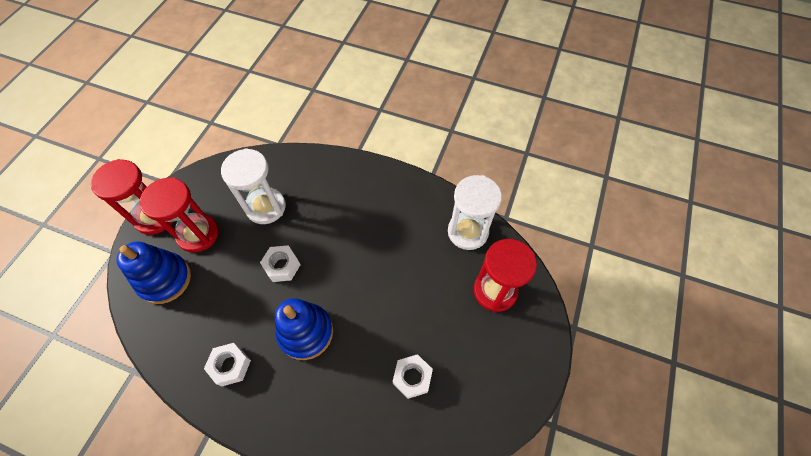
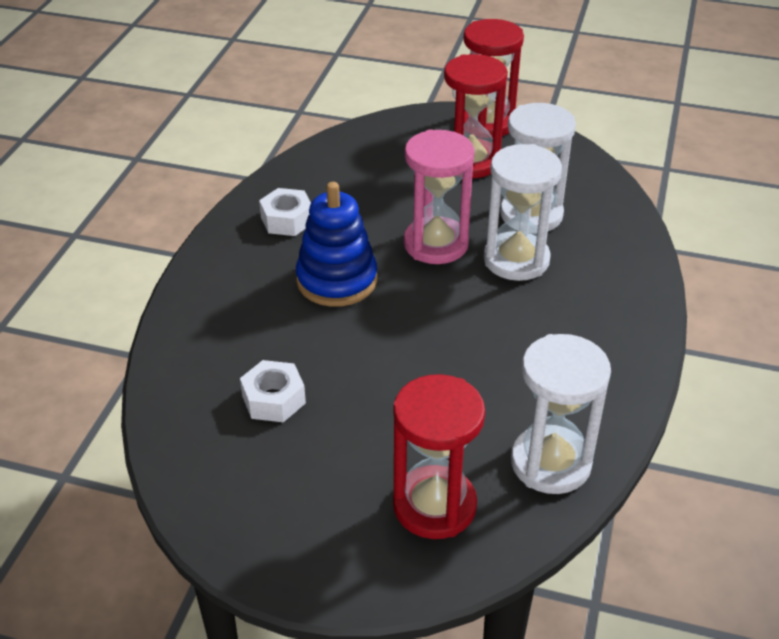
camera: 85 degrees right, 20 degrees down
(165, 279) = (398, 148): blue stacking toy -> none
(282, 266) = (436, 244): white nut -> pink hourglass
(307, 222) = (516, 260): none -> white hourglass

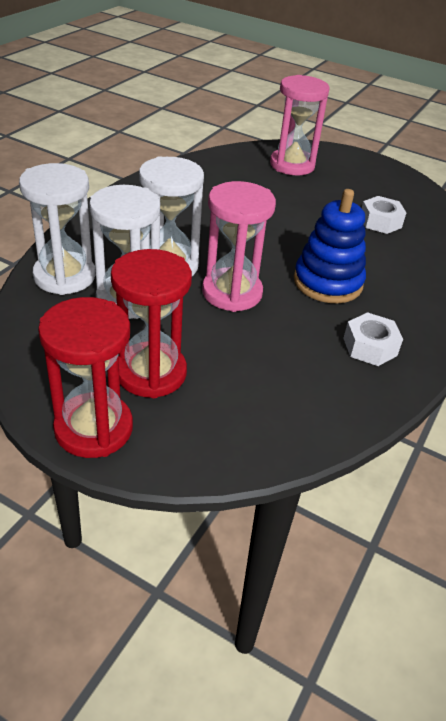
camera: 170 degrees left, 0 degrees up
(434, 506) = (292, 165): red hourglass -> pink hourglass
(550, 463) = (220, 166): white hourglass -> white hourglass (64, 276)

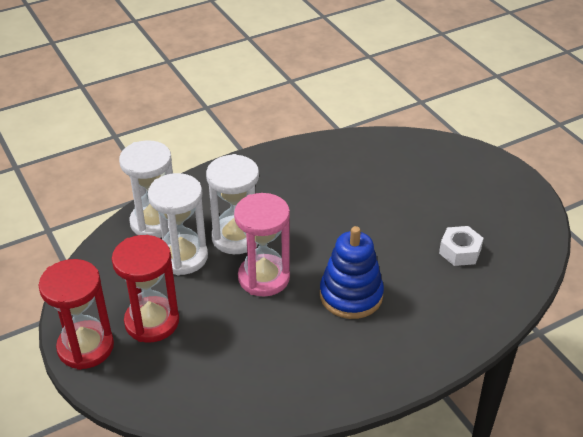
camera: 35 degrees right, 0 degrees up
(292, 165) = (432, 166): pink hourglass -> none
(370, 347) = (330, 364): white nut -> none

